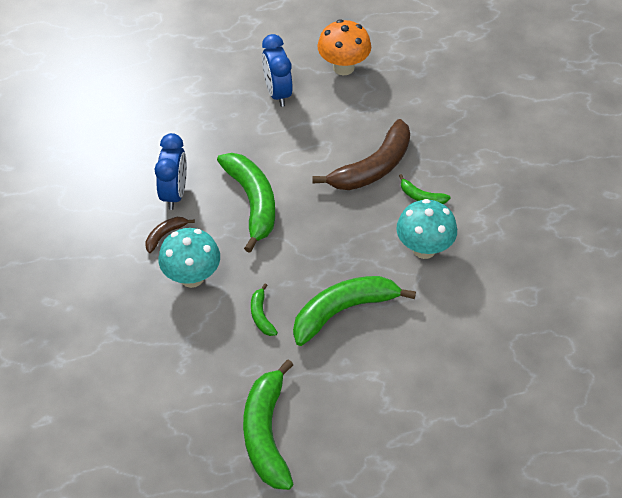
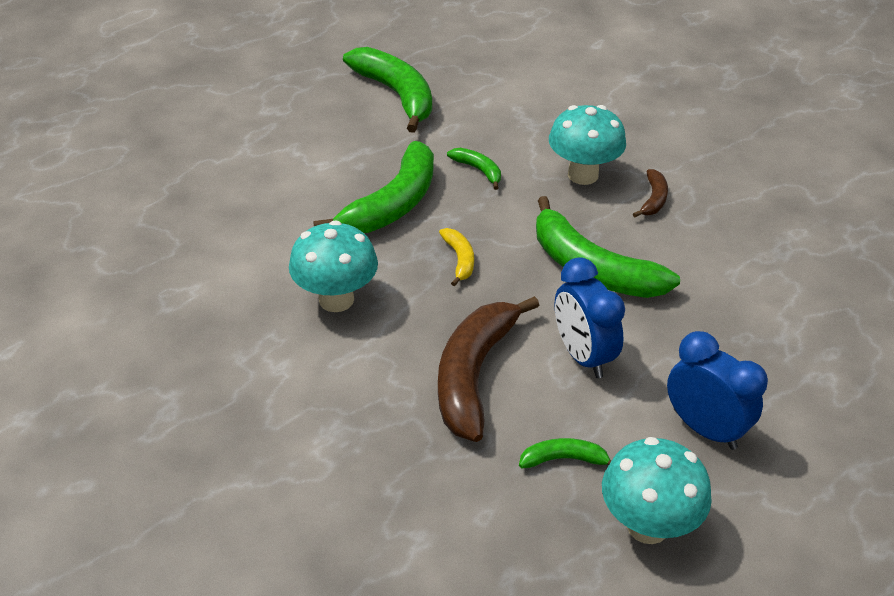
camera: 150 degrees right, 10 degrees down
(174, 193) = (691, 242): blue clock -> blue clock (582, 356)
(329, 244) = (459, 259): none -> yellow banana
(343, 67) = (647, 525): orange mushroom -> turquoise mushroom
(421, 197) = (378, 362): green banana -> green banana (564, 459)

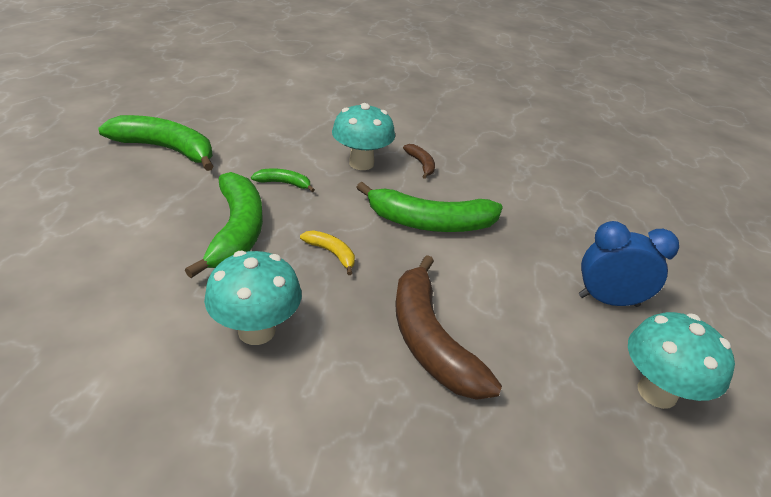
camera: 40 degrees left, 5 degrees down
(564, 459) = (557, 373): green banana -> none
(582, 356) = (487, 287): blue clock -> none

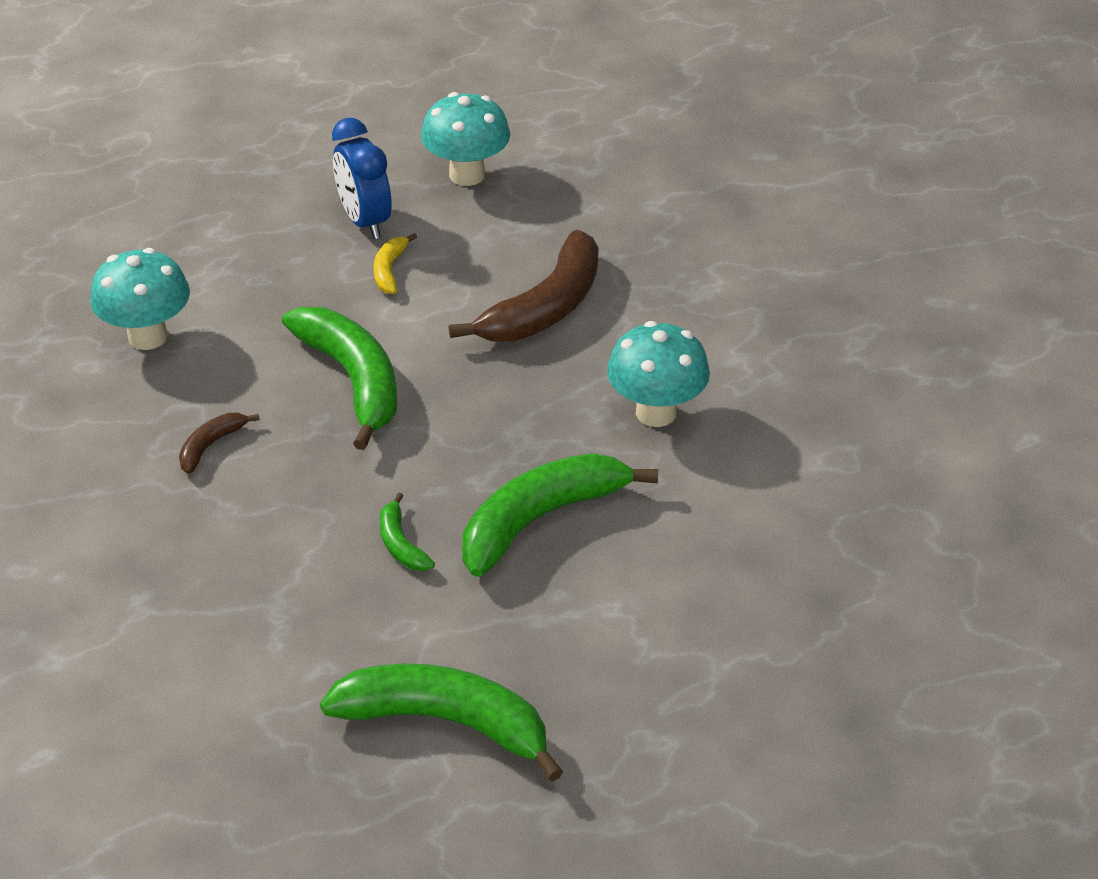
camera: 120 degrees left, 5 degrees up
(166, 149) = (446, 722): green banana -> green banana turned 120 degrees clockwise
(331, 253) = (495, 426): yellow banana -> yellow banana (390, 270)
(361, 163) = (269, 502): turquoise mushroom -> turquoise mushroom (148, 336)

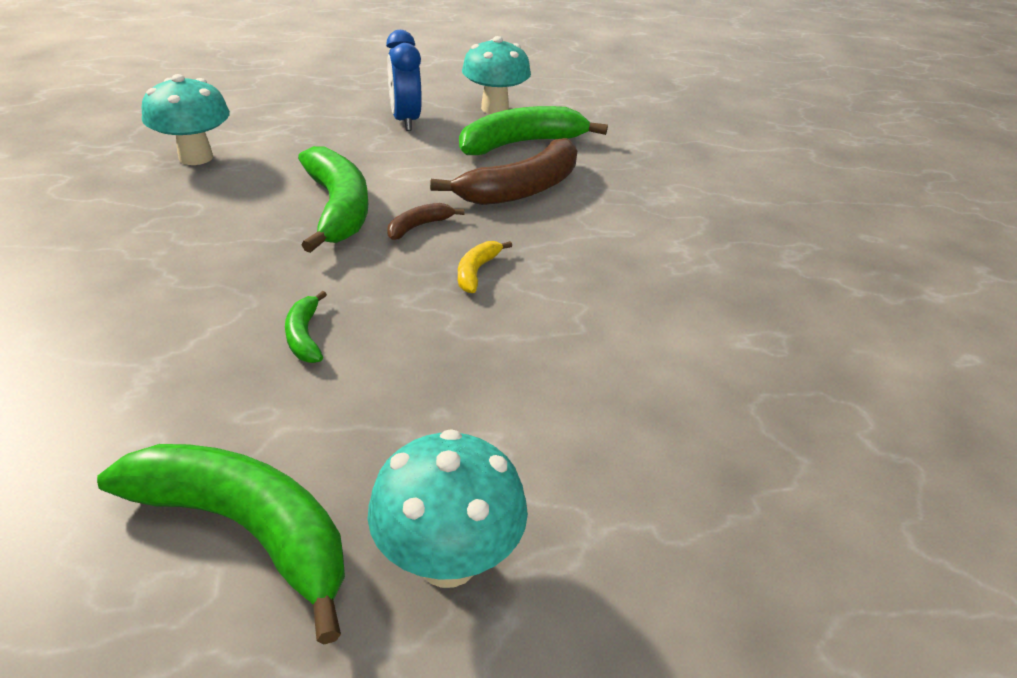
camera: 10 degrees right, 5 degrees down
(211, 446) = (188, 232): brown banana -> brown banana (418, 227)
(390, 270) = (408, 149): yellow banana -> yellow banana (476, 272)
(540, 519) = (450, 340): green banana -> green banana (521, 144)
(656, 412) = (594, 274): turquoise mushroom -> turquoise mushroom (448, 561)

